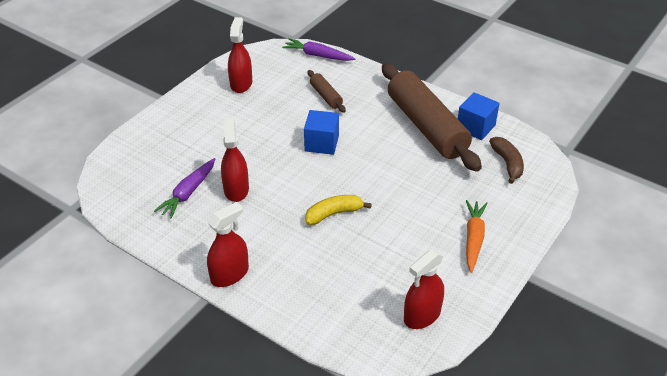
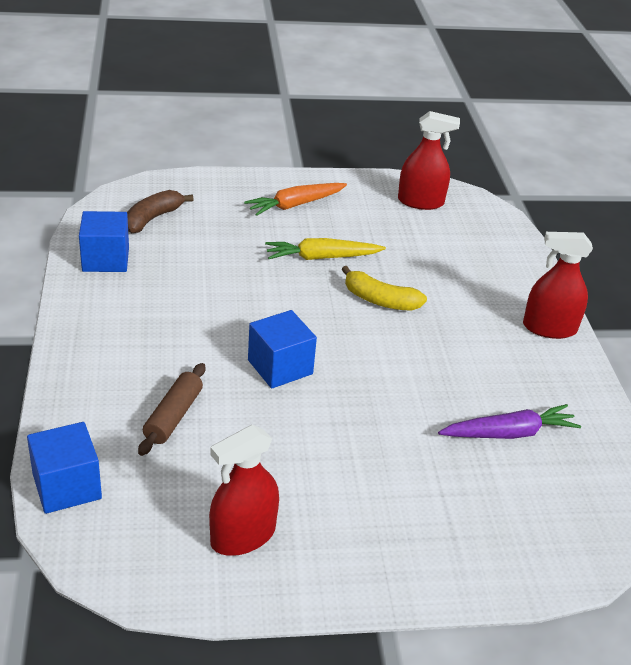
camera: 135 degrees left, 5 degrees down
(236, 189) = (448, 394): red spray bottle -> none
(318, 55) = (67, 486): purple carrot -> blue cube
(400, 214) = (321, 257): none -> yellow carrot
(426, 126) = (145, 296): brown rolling pin -> none

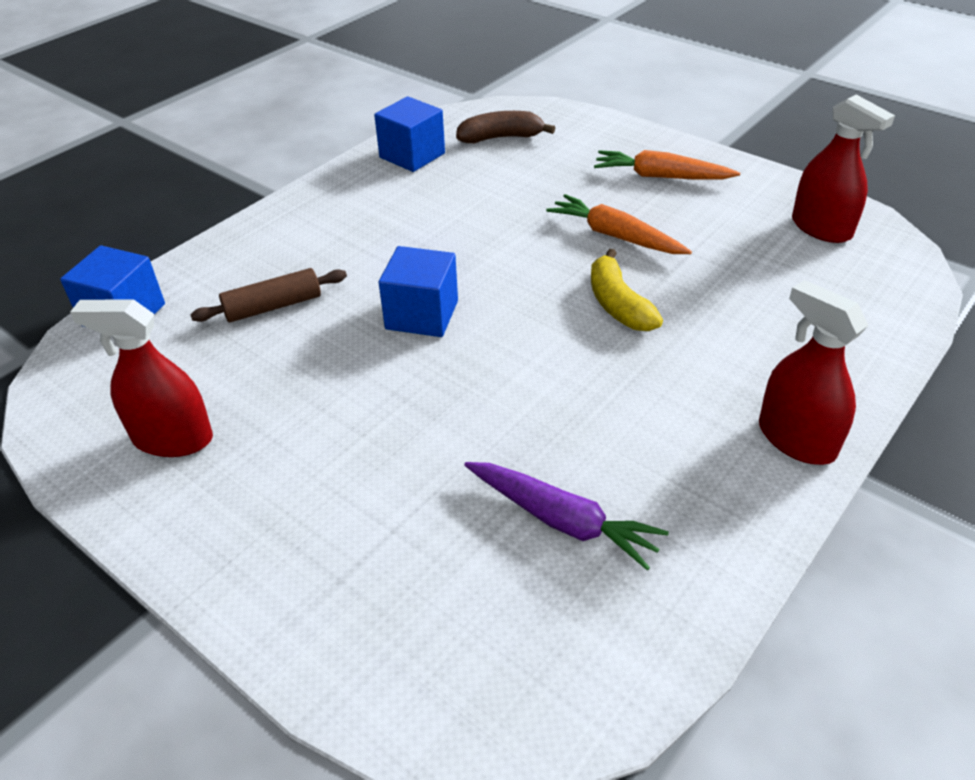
camera: 50 degrees right, 5 degrees up
(321, 257) = (615, 236): yellow carrot -> orange carrot

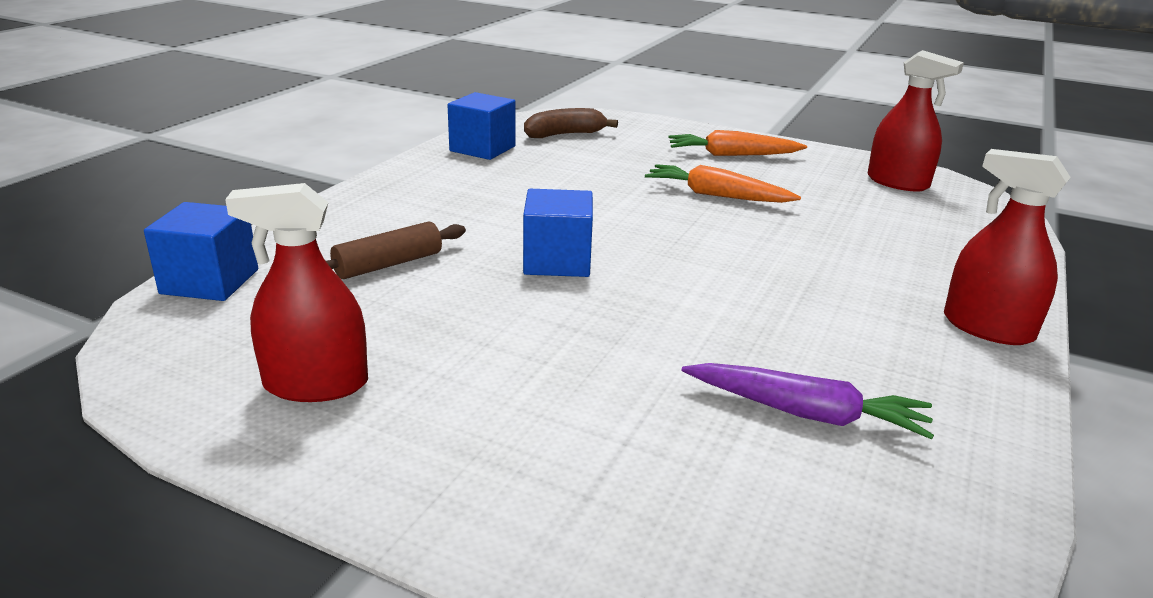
camera: 15 degrees left, 15 degrees down
(617, 304) = (751, 242): yellow banana -> none

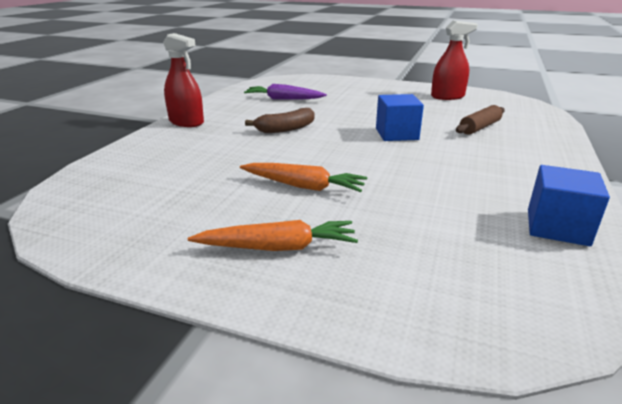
camera: 175 degrees right, 0 degrees up
(210, 281) = (544, 117): blue cube -> none
(565, 134) = (498, 269): brown banana -> brown banana (285, 129)
(897, 182) = (116, 218): red spray bottle -> none

